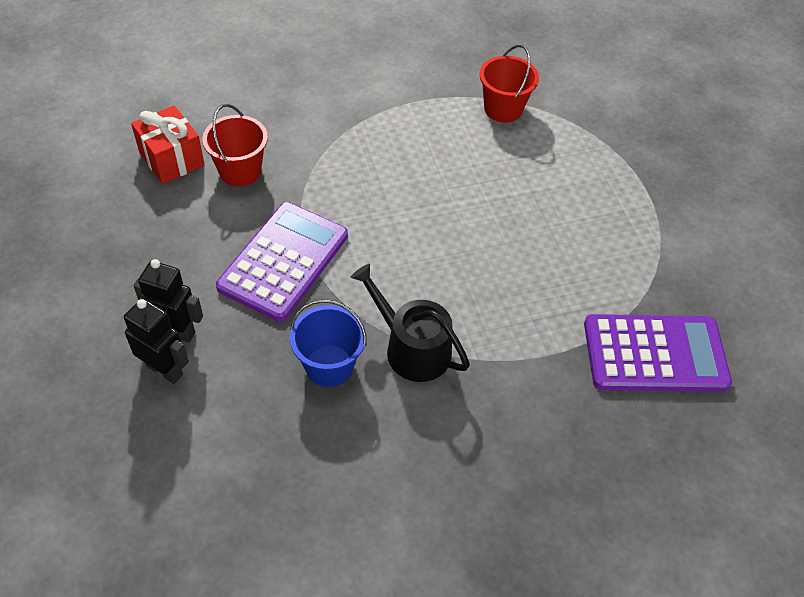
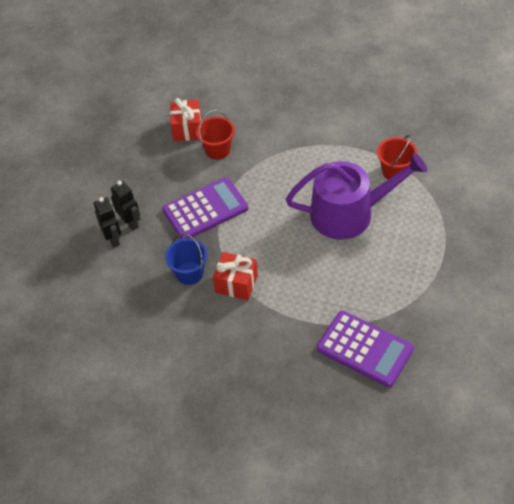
camera: 40 degrees right, 0 degrees up
(411, 348) = (236, 284): black watering can -> red gift
(489, 183) = (349, 213): none -> purple watering can

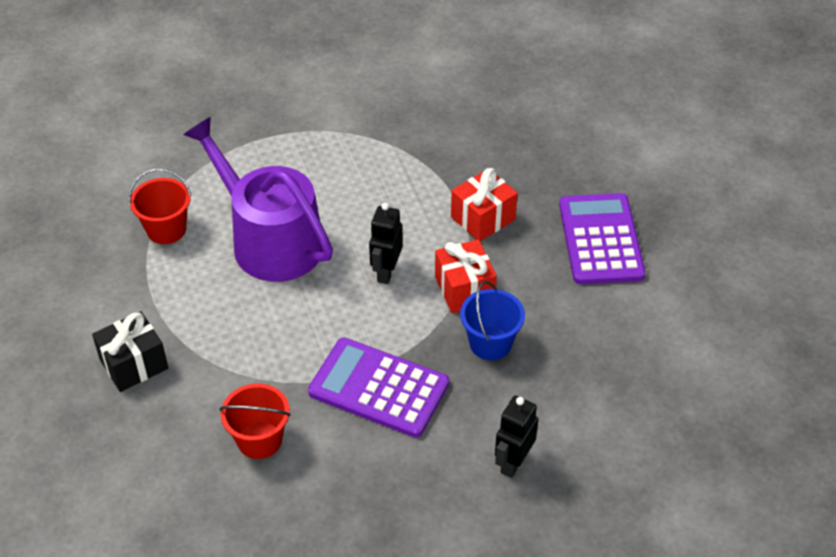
camera: 130 degrees left, 5 degrees down
(130, 223) = (471, 461): black robot -> black robot (386, 272)
(187, 129) = (243, 506): red gift -> red gift (483, 218)
(306, 123) = (134, 364): none -> black gift
(364, 349) = (449, 143): purple calculator -> purple calculator (600, 239)

